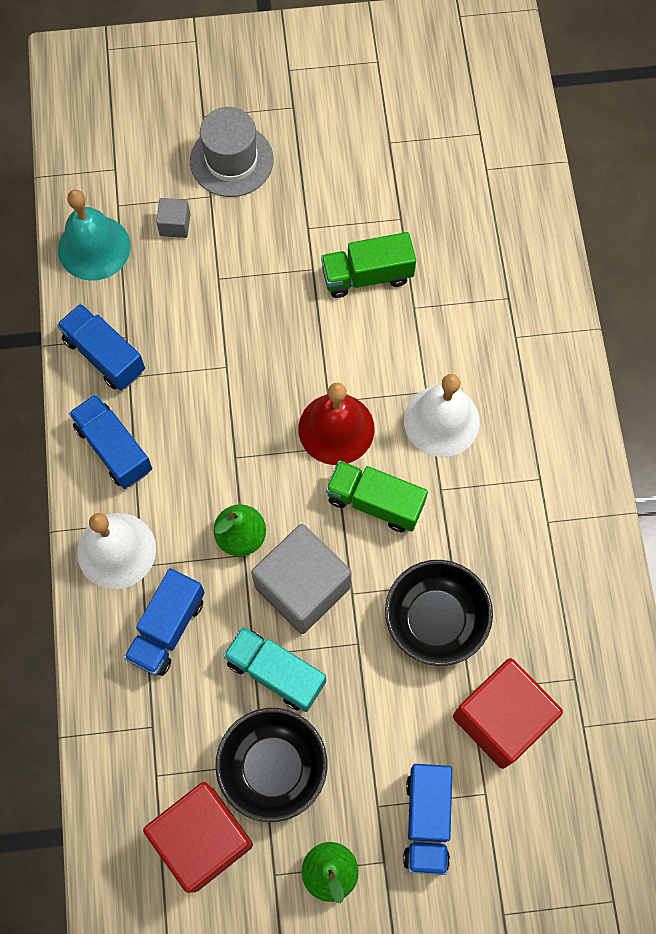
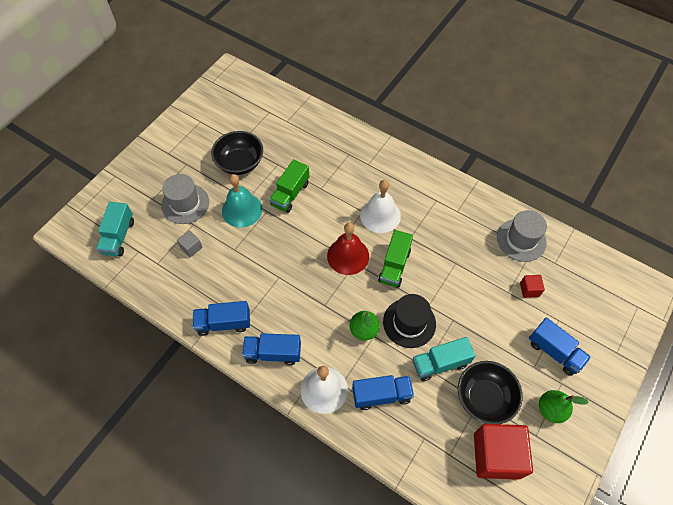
camera: 50 degrees left, 10 degrees down
(94, 247) = (167, 288): turquoise bell -> turquoise bell (242, 210)
(114, 127) = (118, 237): none -> turquoise truck
(167, 628) = (381, 395): blue truck -> blue truck turned 75 degrees counterclockwise
(302, 587) = (409, 323): grey cube -> black hat
(375, 502) = (394, 266): green truck -> green truck turned 45 degrees counterclockwise
(435, 620) = (466, 282): black bowl -> black bowl (240, 163)
(501, 718) = (529, 289): red cube -> red cube, size x0.45
(580, 650) = (521, 240): none -> grey hat

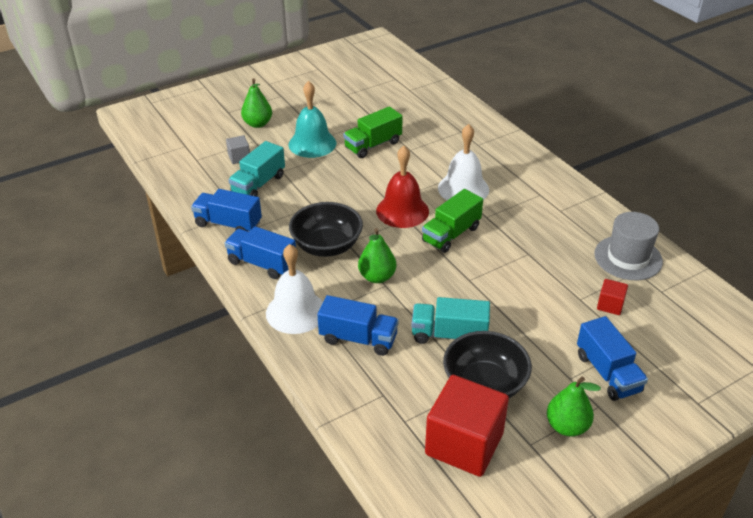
camera: 25 degrees right, 20 degrees down
(118, 237) = (174, 130): turquoise truck -> turquoise truck (258, 184)
(185, 204) = (258, 124): grey hat -> green pear
(240, 163) = (336, 108): black bowl -> black bowl (327, 246)
(409, 323) = (435, 287): black hat -> none

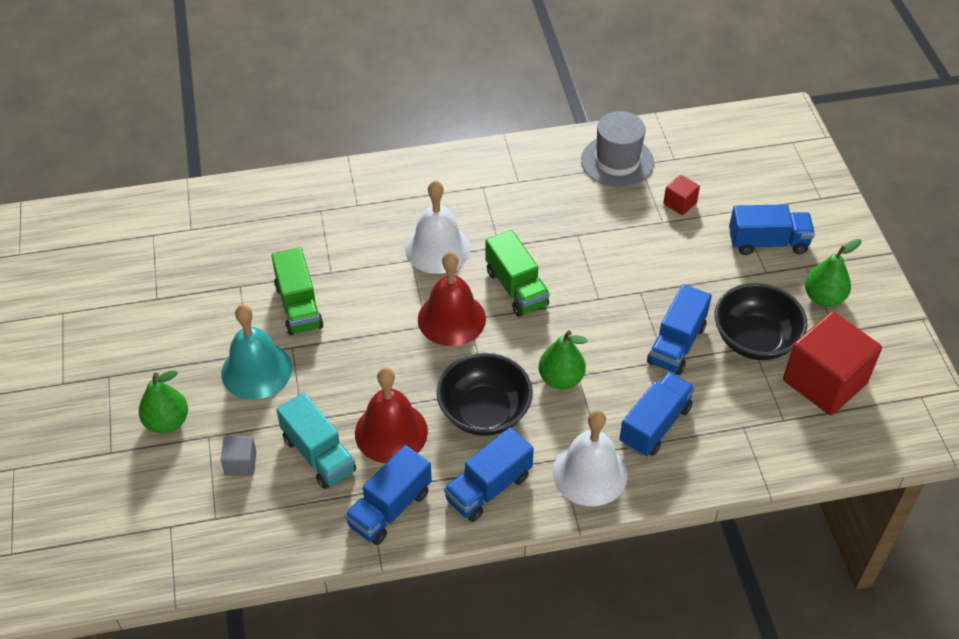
camera: 70 degrees left, 10 degrees up
(290, 209) = (391, 432): none -> red bell
(449, 335) = (676, 344): turquoise truck -> blue truck

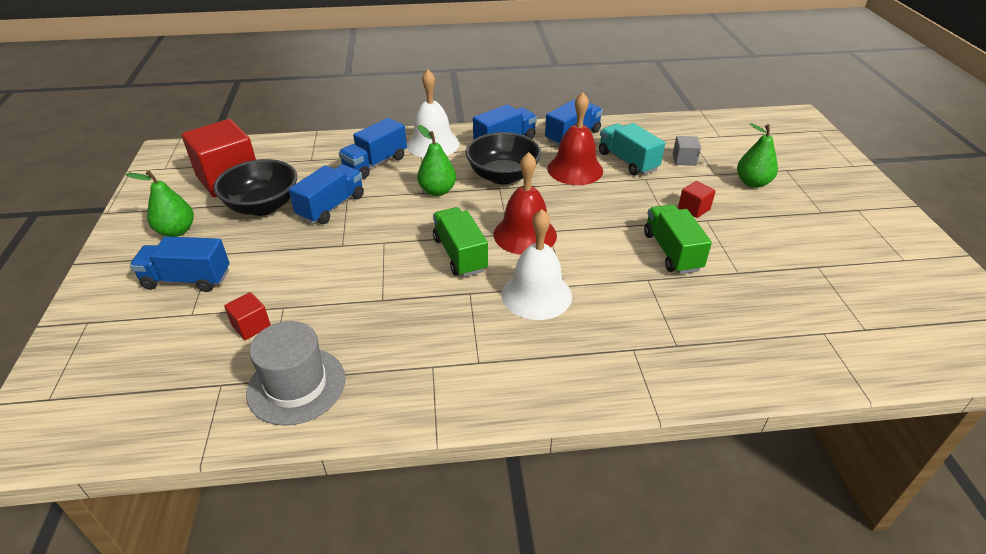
camera: 175 degrees left, 10 degrees down
(256, 370) = (694, 209): turquoise bell -> red cube

